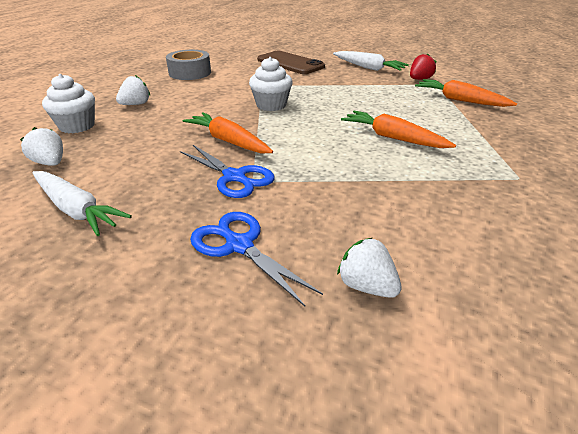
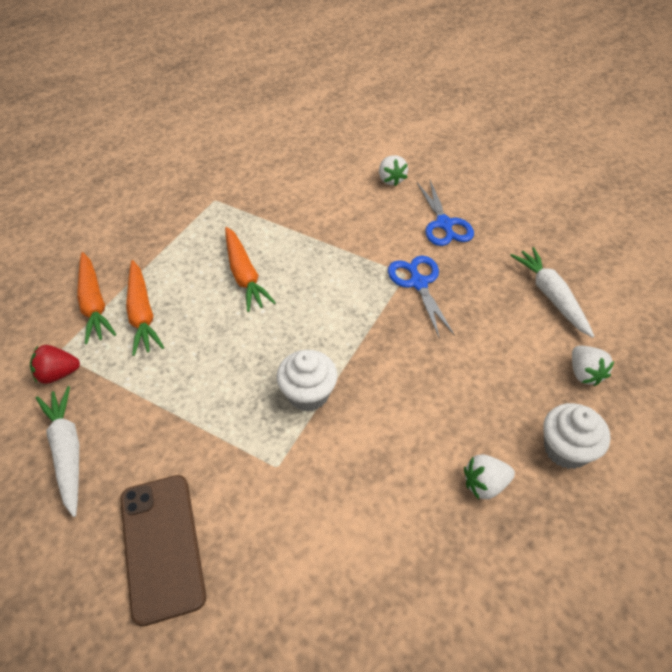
camera: 150 degrees left, 15 degrees up
(190, 73) = (364, 593): grey tape -> none
(228, 141) = (399, 336): orange carrot -> orange carrot (142, 314)

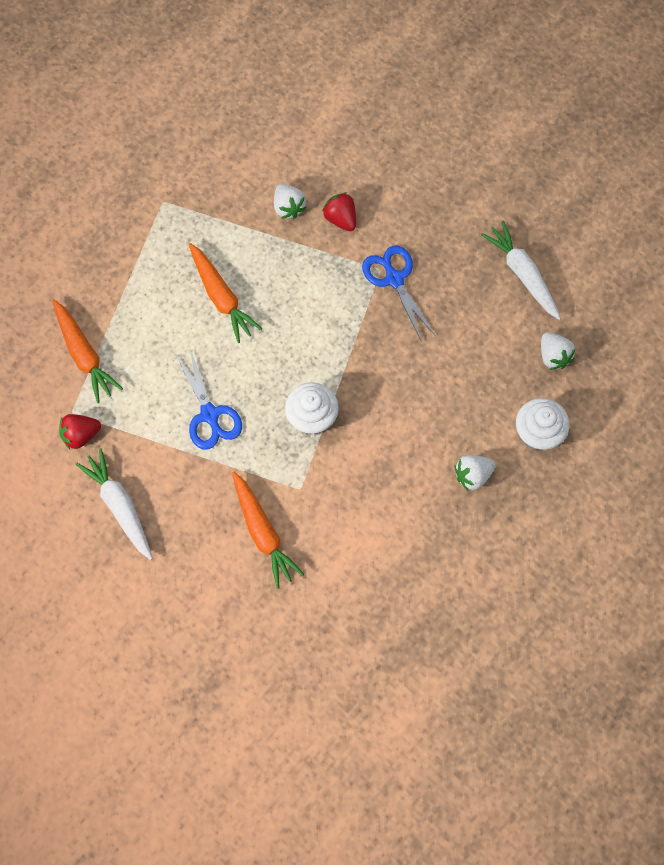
camera: 10 degrees left, 20 degrees up
(142, 314) = (135, 358): orange carrot -> orange carrot (263, 532)
(162, 546) = (226, 569): brown phone -> none
(374, 231) = (341, 218): none -> red strawberry
(391, 179) = (347, 142): white strawberry -> white strawberry (288, 207)
(444, 224) = (411, 198): blue scissors -> blue scissors (210, 415)

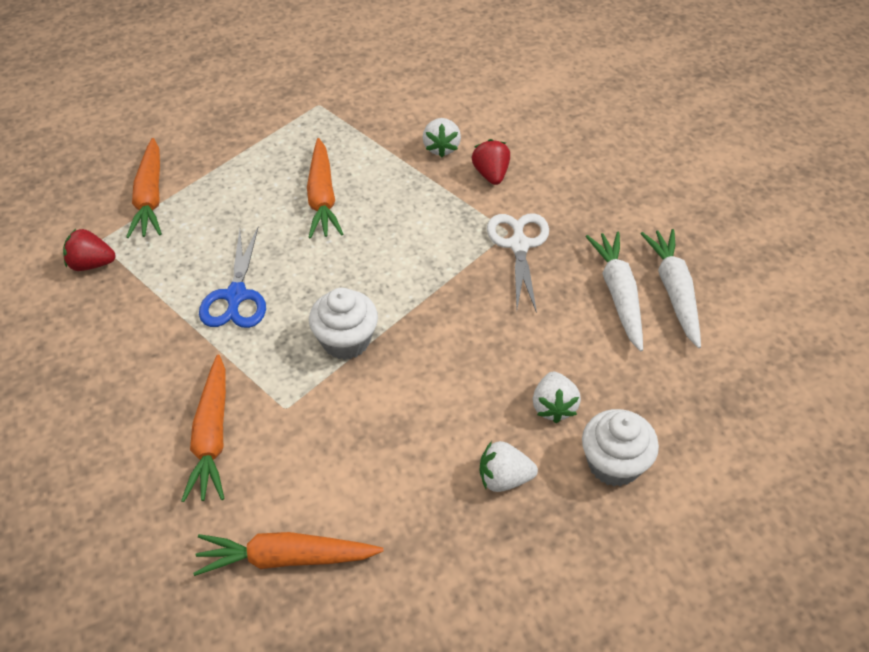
camera: 25 degrees right, 20 degrees down
(120, 506) = (78, 345): white carrot -> white carrot (618, 294)
(363, 593) = (286, 558): none -> orange carrot
(394, 279) = (519, 245): blue scissors -> white scissors
(553, 356) = (674, 387): white strawberry -> white strawberry (553, 407)

